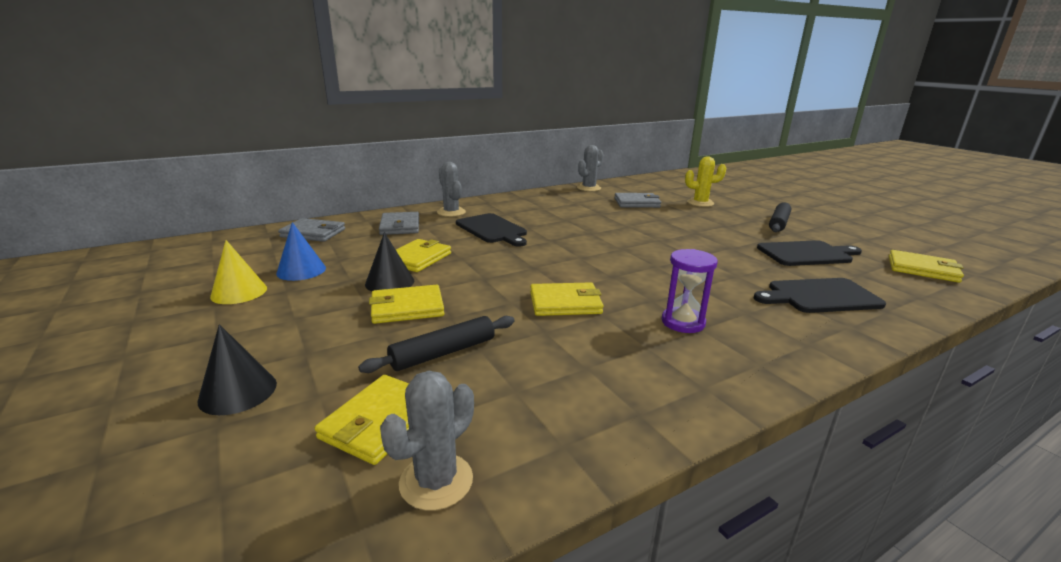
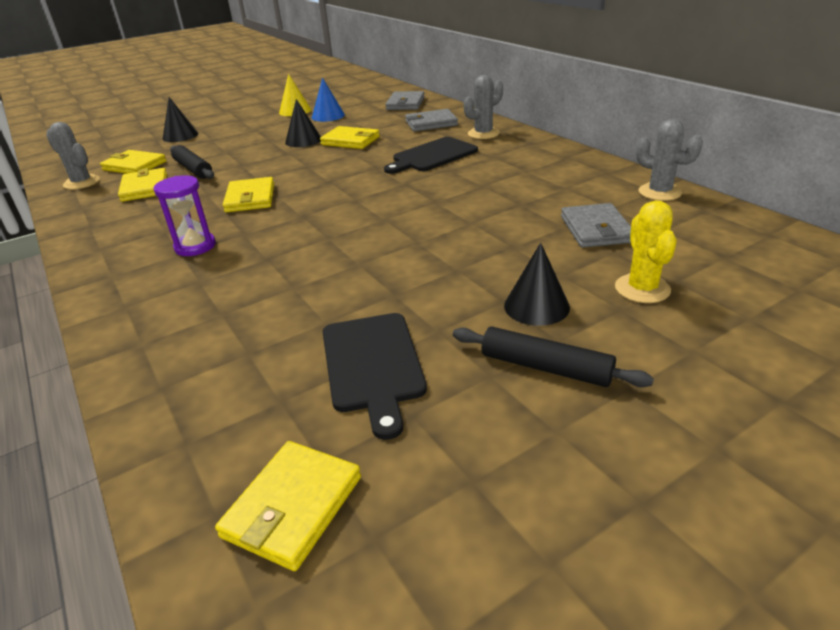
camera: 90 degrees right, 10 degrees up
(407, 308) = (259, 151): yellow wallet -> yellow wallet (145, 188)
(726, 220) = (536, 306): none -> black cone
(820, 296) = (220, 340): black cutting board -> none

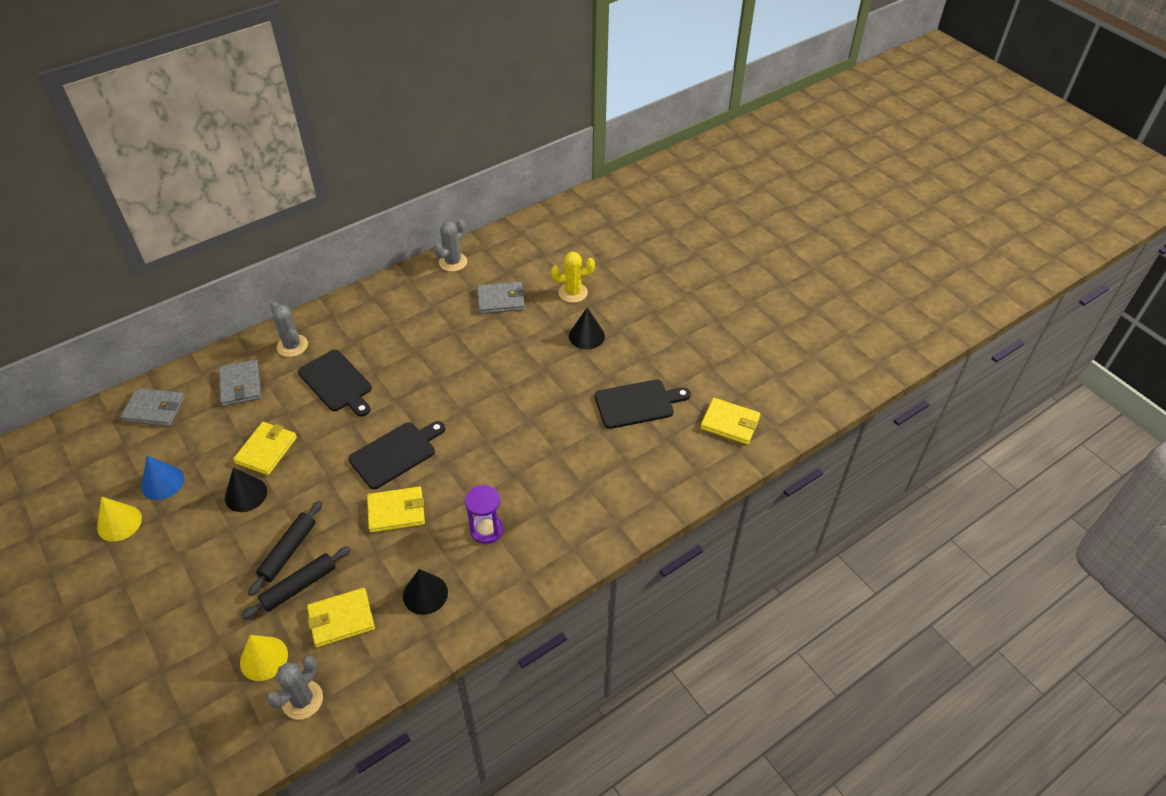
camera: 95 degrees left, 15 degrees up
(134, 166) = (264, 658): yellow wallet -> yellow cone
(180, 136) = (163, 641): black cone -> black cone (425, 594)
(327, 190) = (395, 453): none -> black cutting board
(545, 367) = (639, 337): black rolling pin -> black rolling pin (288, 551)

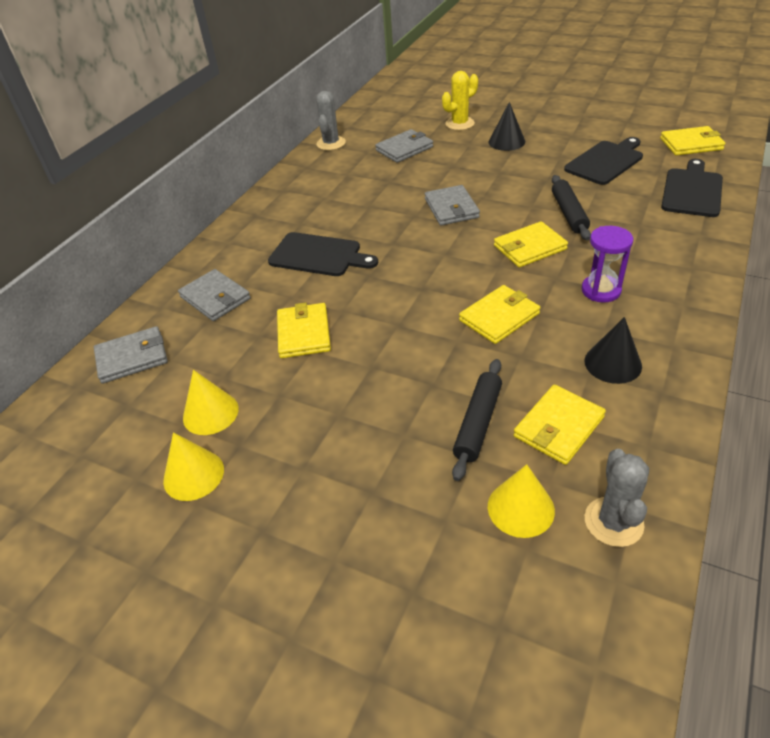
camera: 25 degrees left, 5 degrees down
(162, 482) = (210, 413): blue cone -> yellow cone
(246, 494) = (323, 377): black cone -> none
(288, 551) = (428, 400): black rolling pin -> black rolling pin (569, 213)
(292, 346) = (239, 249): grey cactus -> none
(395, 453) = (442, 278): black cutting board -> black cutting board (692, 191)
(469, 388) = (451, 208): none -> grey wallet
(482, 460) = (529, 247): none -> yellow wallet

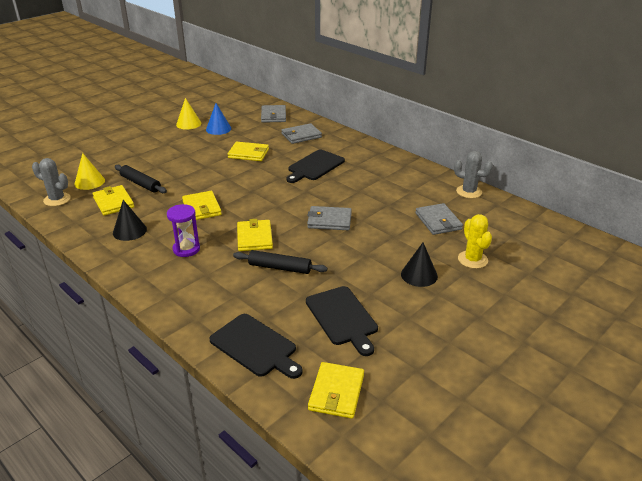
camera: 105 degrees right, 10 degrees down
(210, 413) = (218, 129): yellow cone -> blue cone

